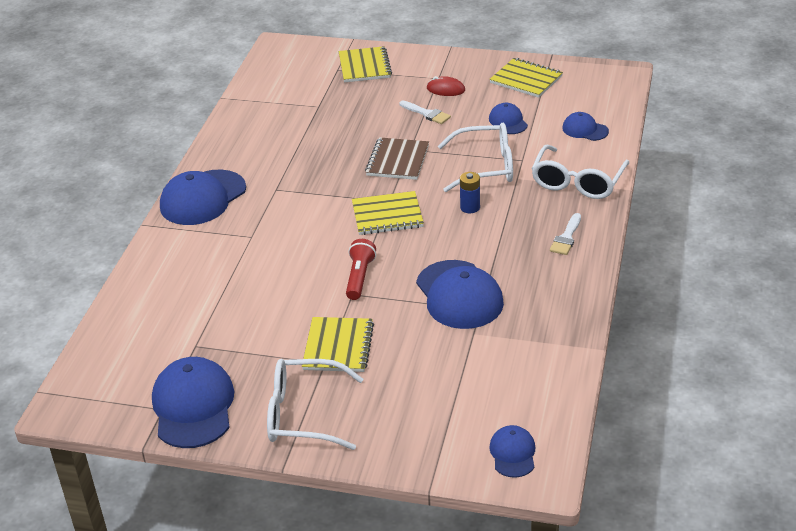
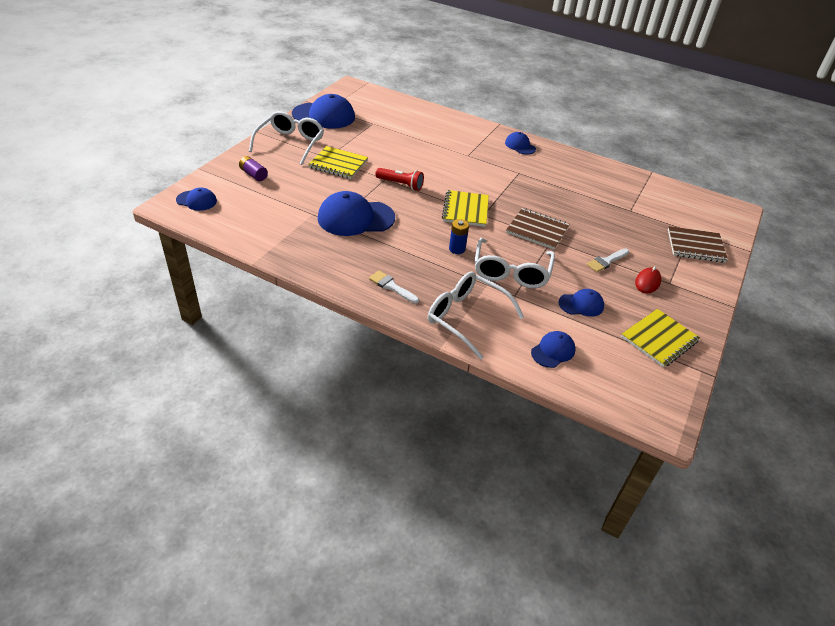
camera: 100 degrees right, 5 degrees up
(203, 198) = (520, 146): blue cap -> blue cap, size x0.53
(365, 66) = (695, 246): yellow notebook -> brown notebook
(413, 421) = (253, 174): none -> purple battery

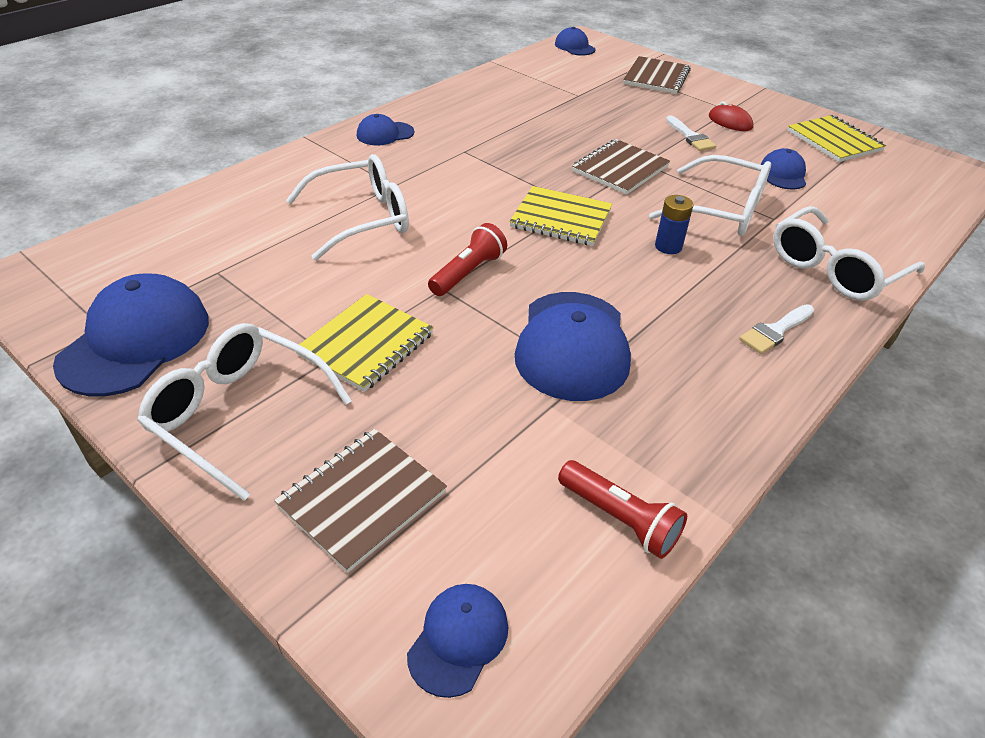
camera: 75 degrees left, 0 degrees up
(252, 234) = (619, 519): none -> red flashlight
(253, 174) = (362, 499): purple battery -> brown notebook
(432, 150) = (362, 218): none -> white glasses
(553, 351) = (880, 213): blue cap -> blue cap (574, 47)

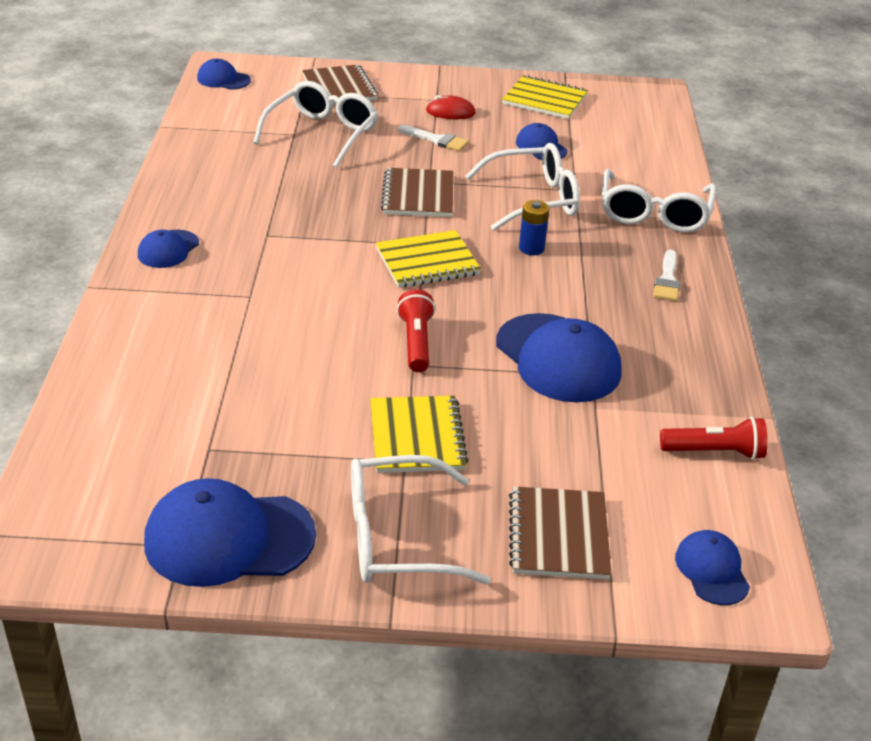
camera: 40 degrees left, 5 degrees down
(135, 340) = (229, 538): blue cap -> blue cap turned 75 degrees counterclockwise
(362, 218) = (266, 339): white glasses -> white glasses (322, 133)

